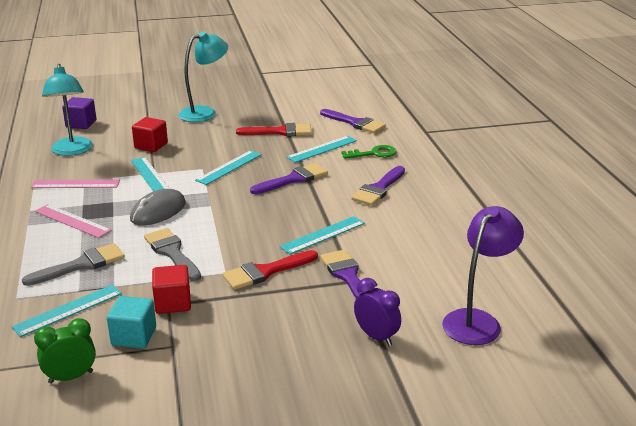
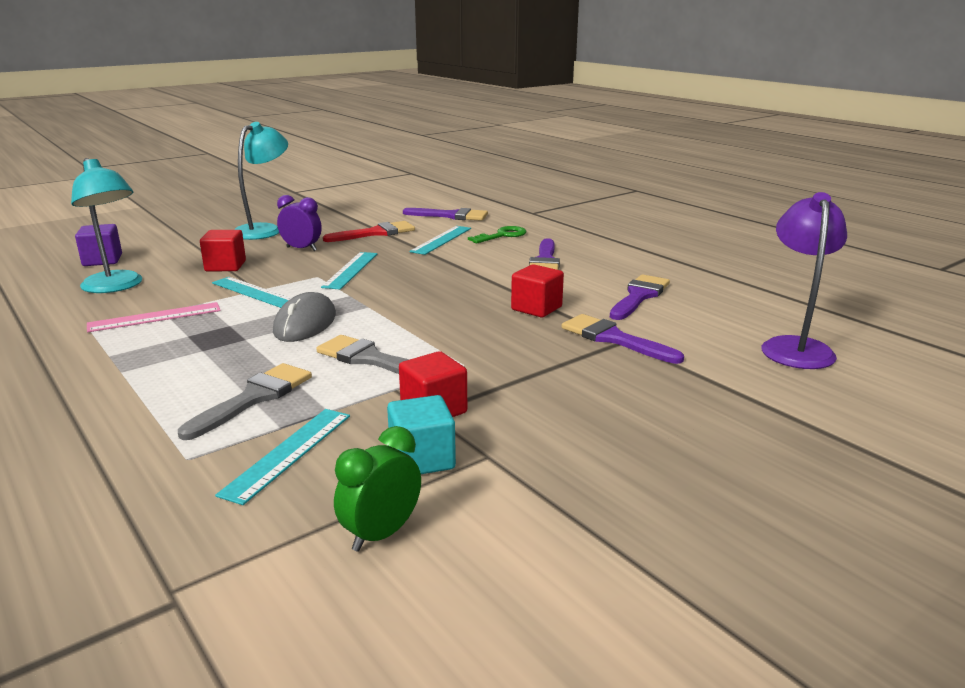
camera: 25 degrees left, 5 degrees down
(72, 221) = (189, 354): pink ruler -> none
(265, 272) = (513, 354): red brush -> none
(293, 179) = (441, 268): purple brush -> purple brush (639, 296)
(323, 235) = (536, 308): turquoise ruler -> red cube
(376, 336) = (717, 385): purple clock -> purple clock (302, 249)

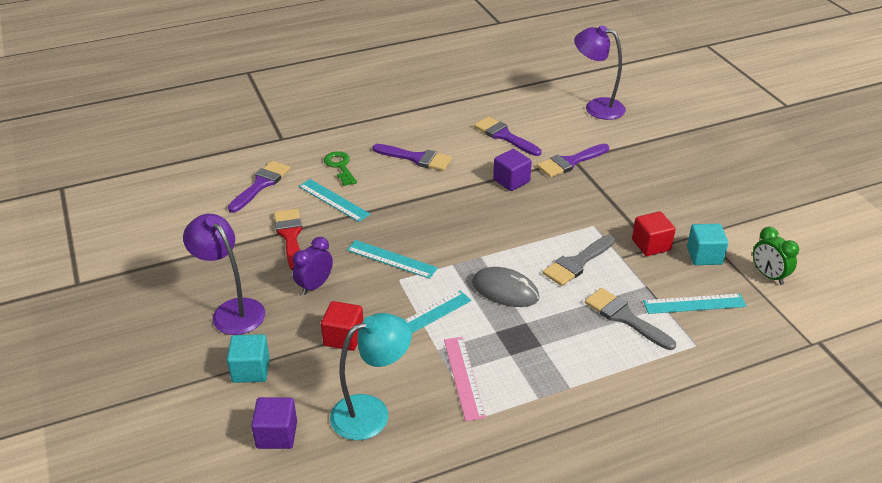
camera: 75 degrees left, 15 degrees up
(186, 244) = (251, 370): none -> turquoise cube
(264, 230) = (232, 310): turquoise lamp -> purple lamp
(288, 453) = (694, 304): turquoise ruler -> turquoise ruler turned 45 degrees counterclockwise
(536, 308) = (511, 181): red cube -> purple cube

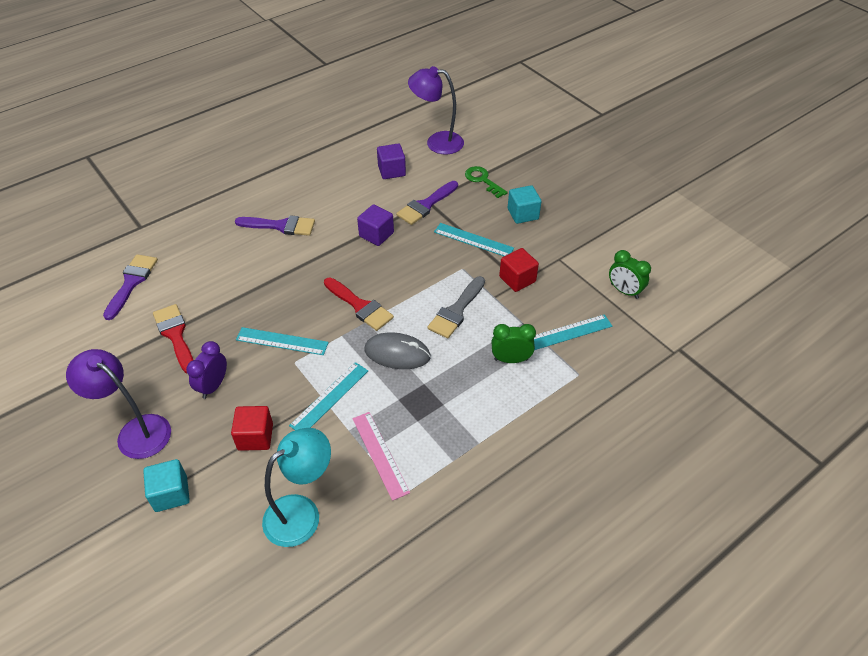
camera: 15 degrees left, 10 degrees up
(276, 435) = (214, 559): purple cube -> purple cube (391, 171)
(333, 200) = (209, 287): turquoise ruler -> turquoise ruler (473, 240)
(340, 166) = (207, 248): green key -> green key (483, 180)
(478, 242) = (360, 306): none -> red brush
(504, 136) = (359, 187): purple brush -> none
(624, 317) = (511, 359): grey brush -> green clock
(704, 256) = (565, 281): turquoise cube -> turquoise cube (523, 214)

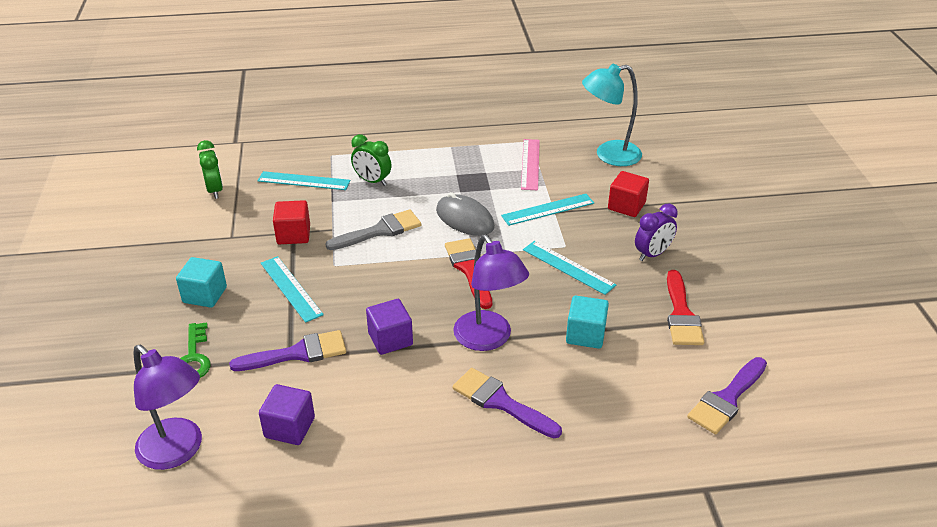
camera: 150 degrees left, 10 degrees down
(136, 431) = (735, 245): purple lamp -> purple lamp (488, 339)
(171, 493) = (709, 196): turquoise cube -> turquoise cube (585, 335)

